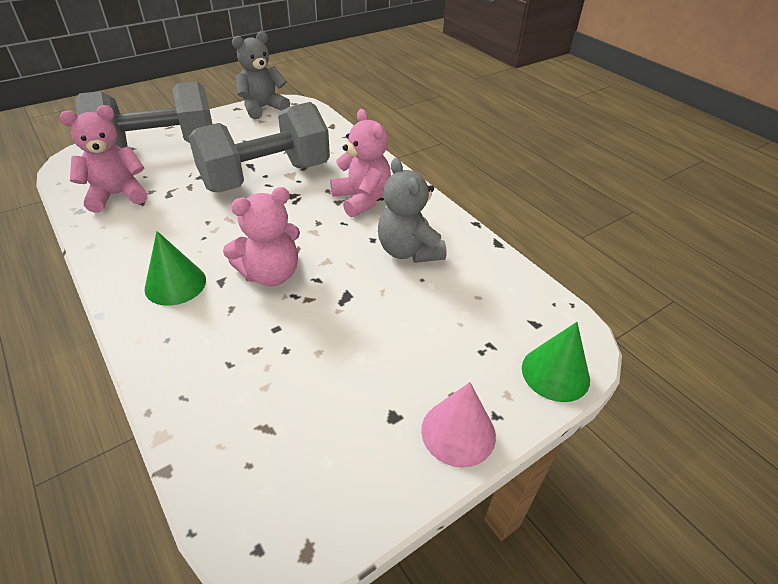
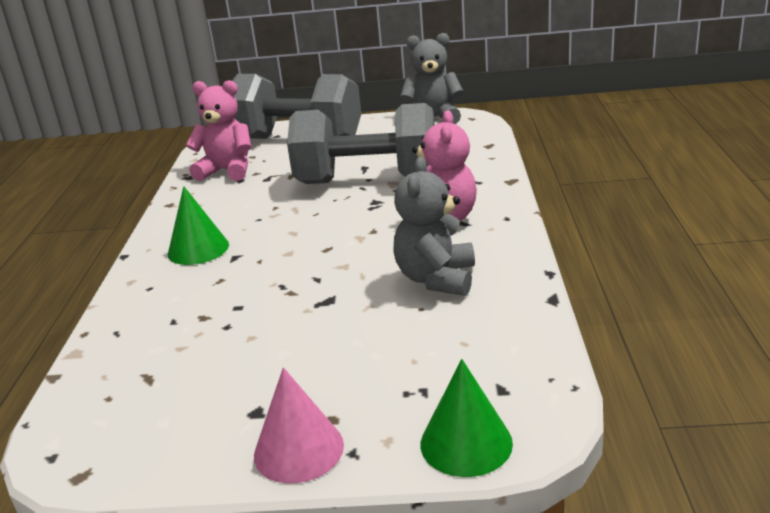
camera: 40 degrees right, 15 degrees down
(270, 274) = (281, 263): pink teddy bear -> none

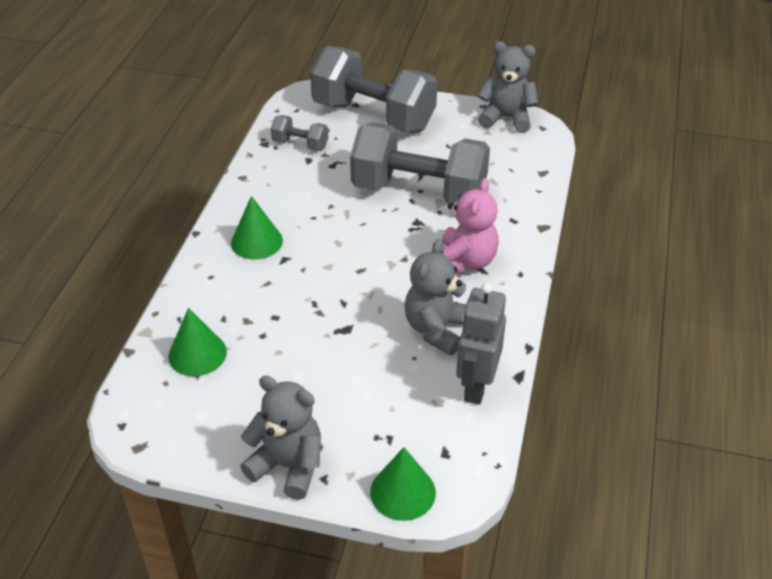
camera: 10 degrees right, 15 degrees up
(146, 360) = (197, 354): none -> green cone
(227, 171) = (300, 145): pink teddy bear -> grey dumbbell
(298, 449) = (288, 466): pink cone -> grey teddy bear
(507, 318) = (476, 386): none -> grey robot

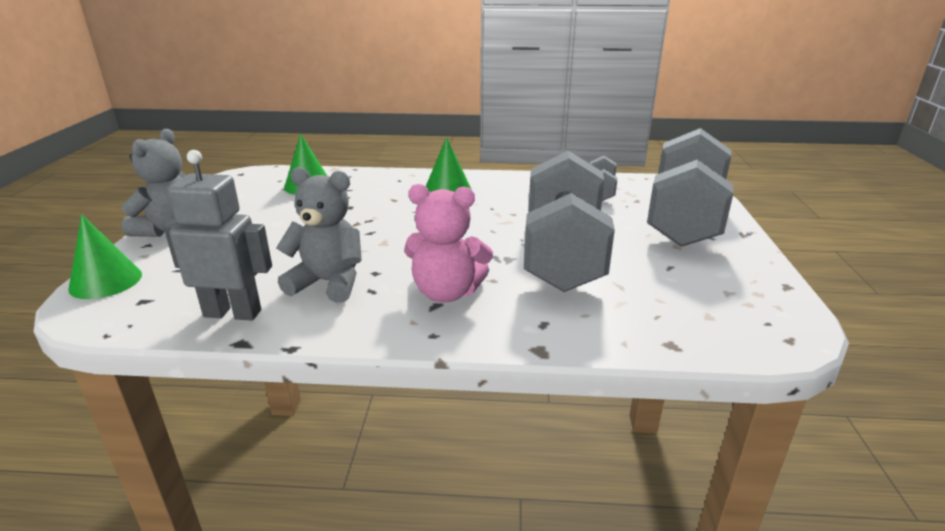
camera: 80 degrees right, 15 degrees down
(506, 118) = (778, 305): grey teddy bear -> none

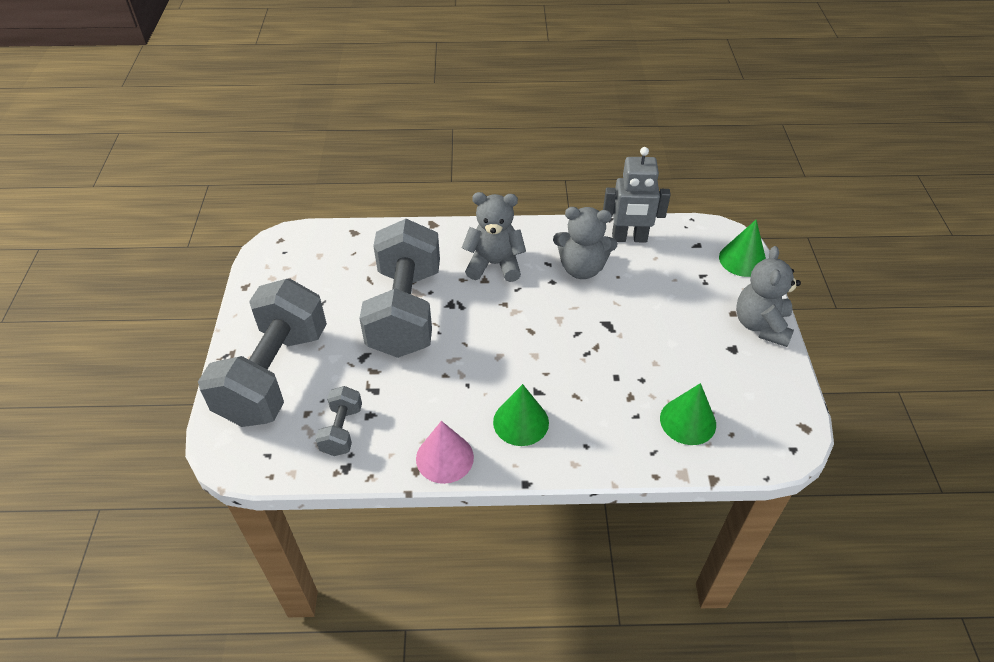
camera: 175 degrees right, 20 degrees up
(446, 292) = (494, 264): pink teddy bear -> grey teddy bear
(512, 179) = (444, 458): none -> pink cone

